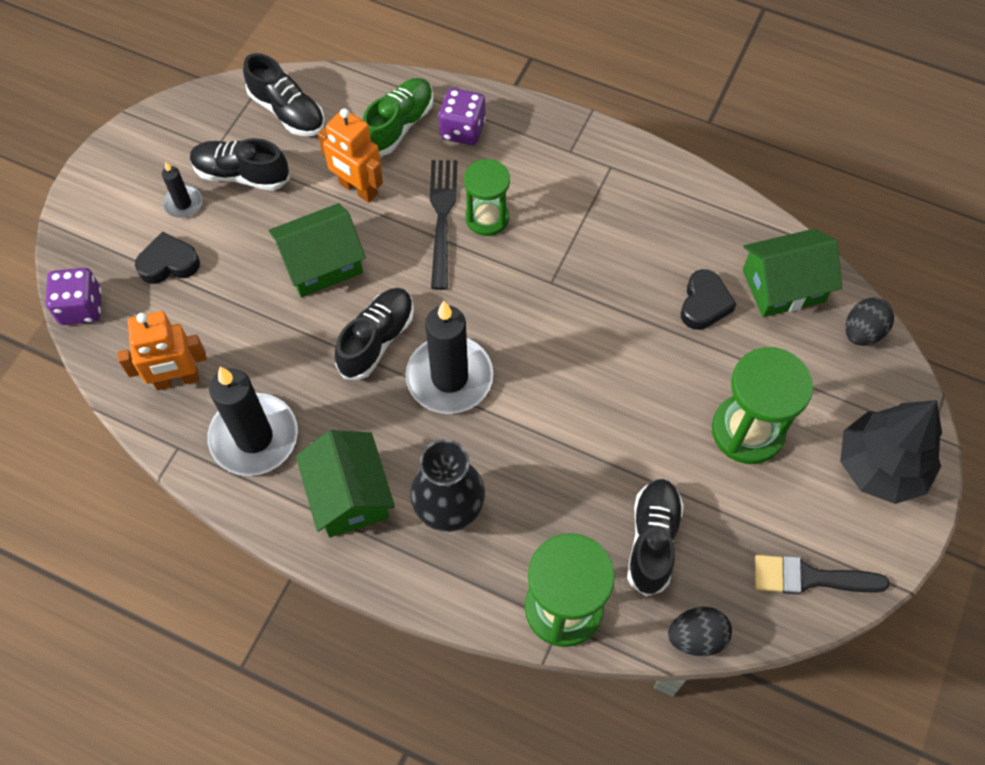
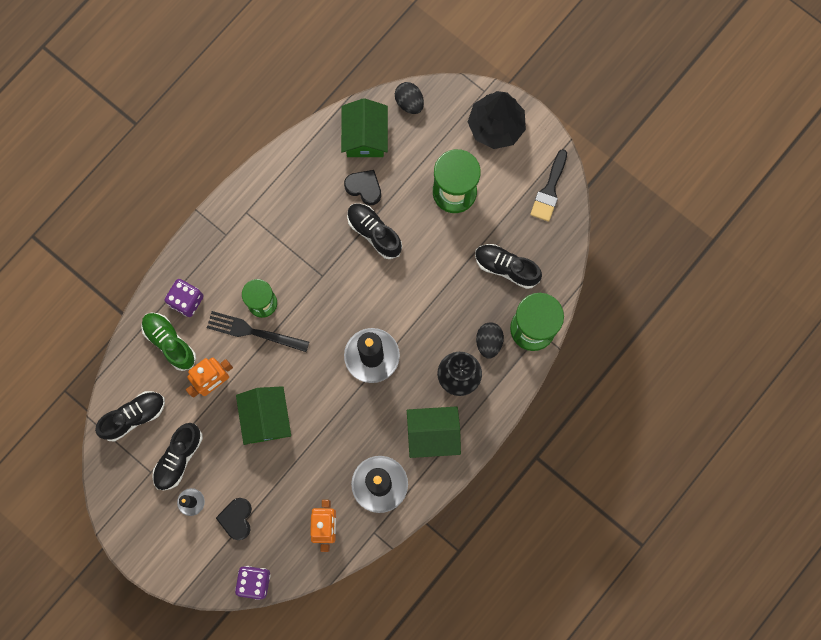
camera: 75 degrees left, 15 degrees up
(376, 340) = (333, 395): black shoe -> black shoe (374, 233)
(696, 637) = (566, 262): black egg -> black egg (488, 342)

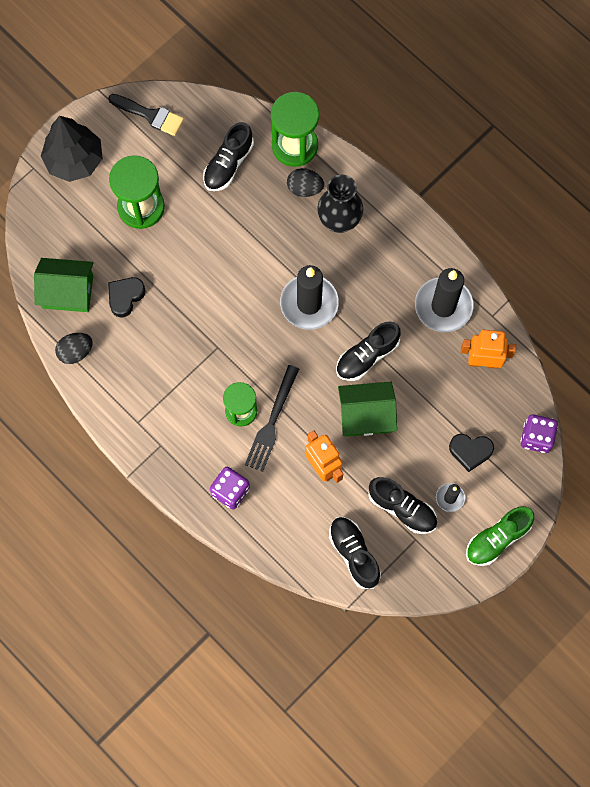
camera: 85 degrees left, 5 degrees down
(170, 342) = (275, 511): green shoe -> green shoe (497, 539)
(374, 233) = (176, 291): black shoe -> black shoe (367, 356)
(409, 103) = (35, 243): black egg -> black egg (75, 352)
(433, 434) = (395, 250): green house -> none

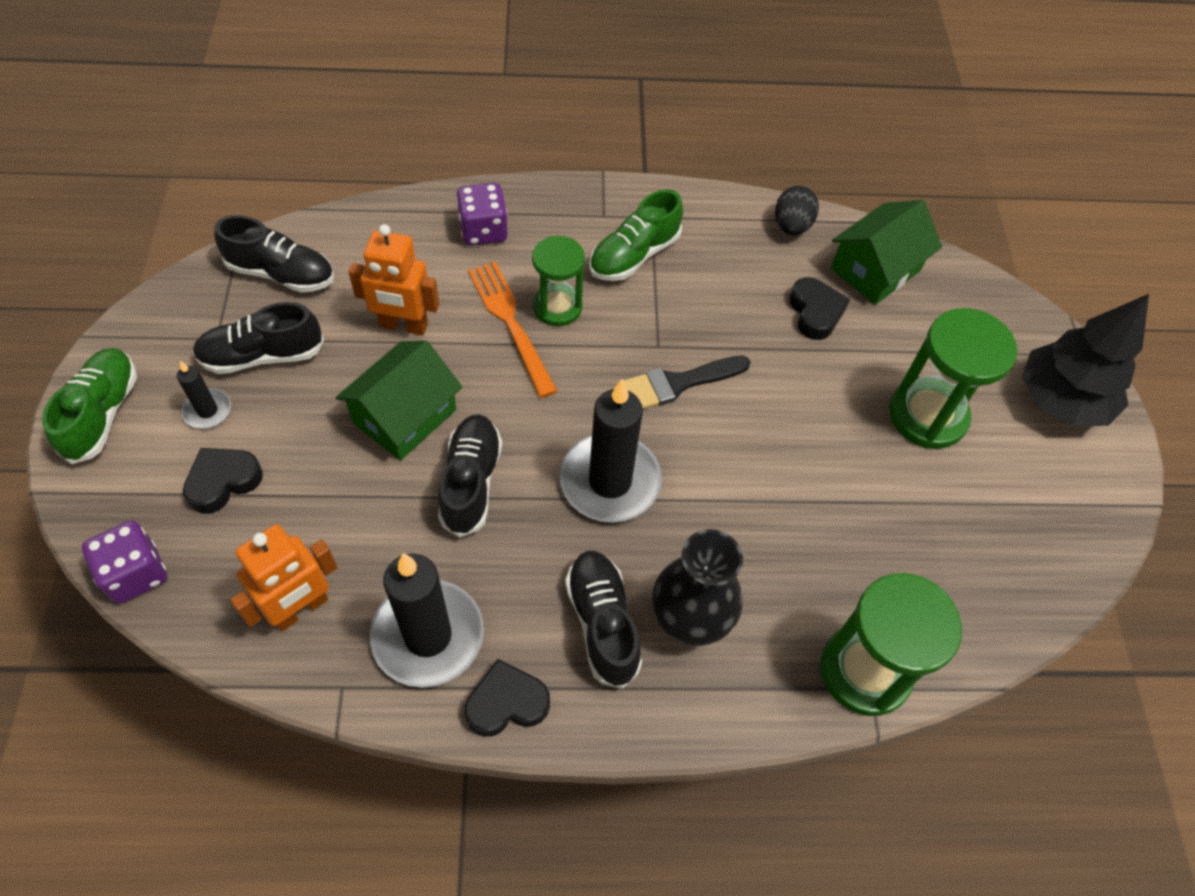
camera: 130 degrees right, 15 degrees down
(150, 115) = (1069, 532): black brush -> black brush (678, 383)
(173, 406) = (634, 255): none -> green shoe
(228, 164) = (907, 561): black shoe -> black shoe (602, 623)
(272, 422) = (510, 322): black fork -> orange fork
(304, 188) = (782, 623): black egg -> none
(437, 254) = (506, 703): none -> black heart

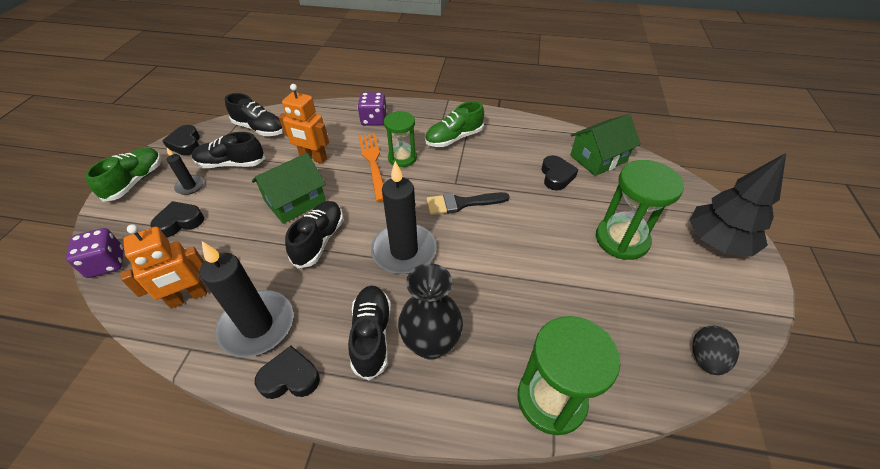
camera: 15 degrees right, 10 degrees down
(157, 323) = (186, 144): none -> black heart
(791, 226) = (550, 133): black egg -> black egg (705, 358)

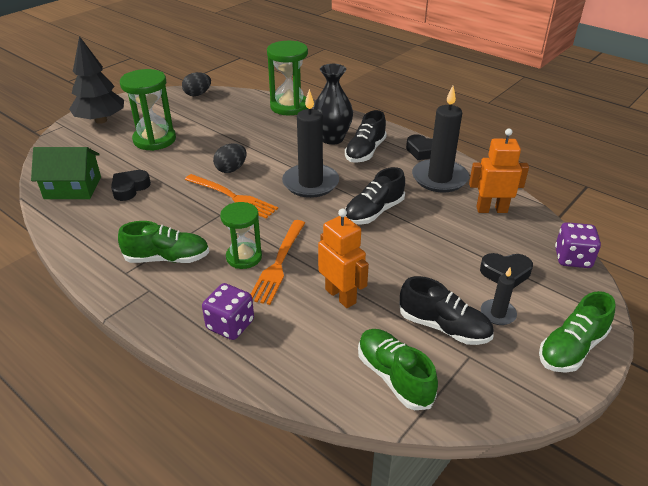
camera: 150 degrees left, 10 degrees down
(186, 144) = (509, 392): black heart -> none
(260, 129) = (394, 377): black shoe -> green shoe
(295, 201) = (382, 252): green house -> none
(462, 203) = (233, 197): black brush -> orange fork
(498, 234) = (231, 169): none -> black egg

